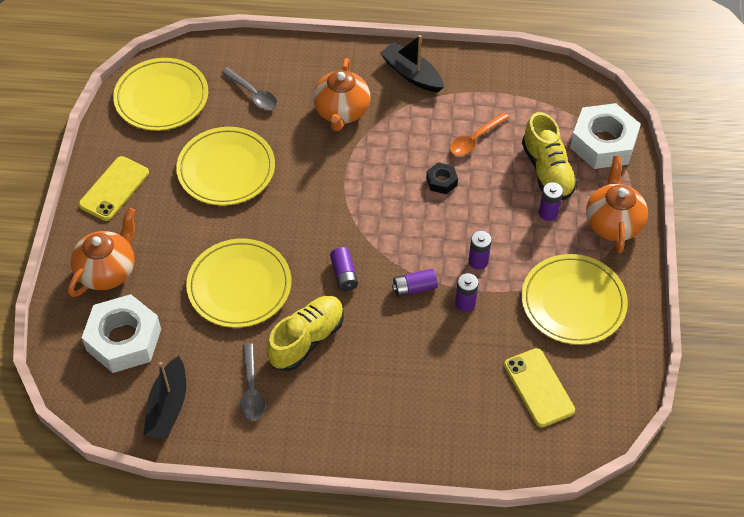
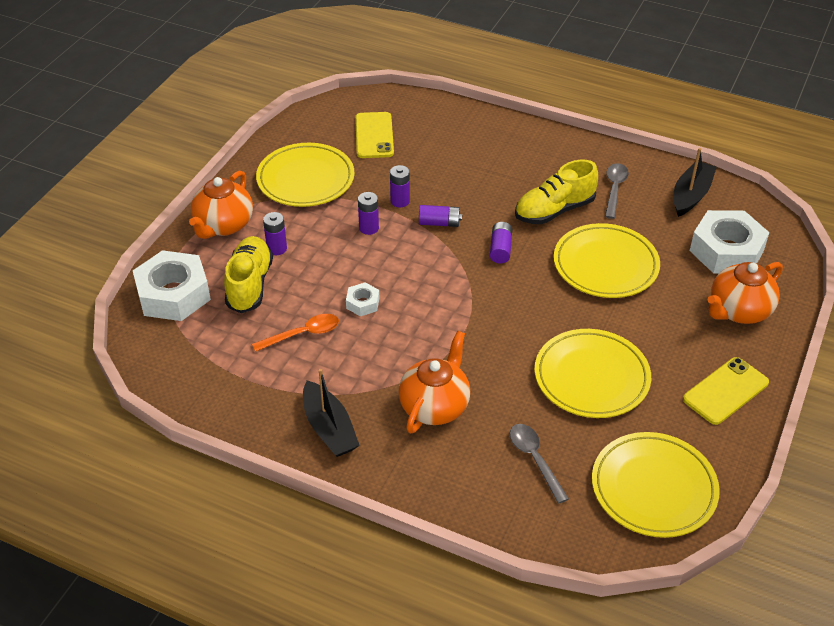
camera: 160 degrees left, 10 degrees down
(441, 181) = (362, 303): black nut -> white nut

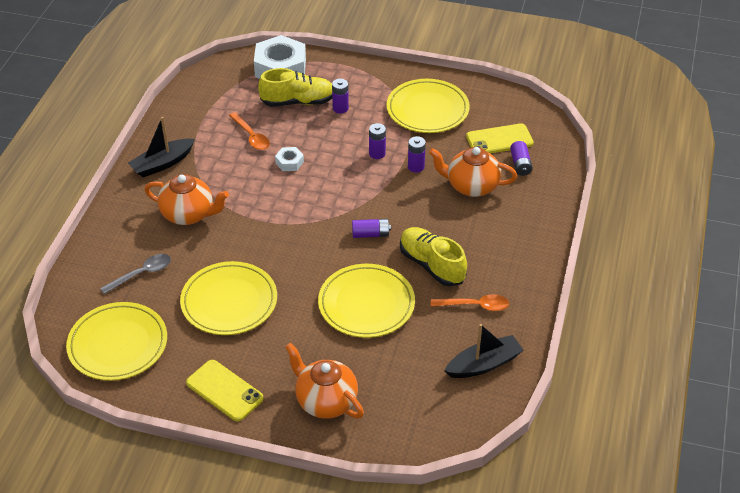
camera: 80 degrees right, 0 degrees up
(223, 225) = (359, 77): orange teapot -> orange teapot (471, 186)
(439, 223) = (394, 193): purple battery -> purple battery (520, 164)
(614, 189) = (475, 306): grey spoon -> orange spoon
(691, 195) = (484, 364): black boat -> black boat turned 45 degrees counterclockwise
(726, 251) = (407, 392): white nut -> none

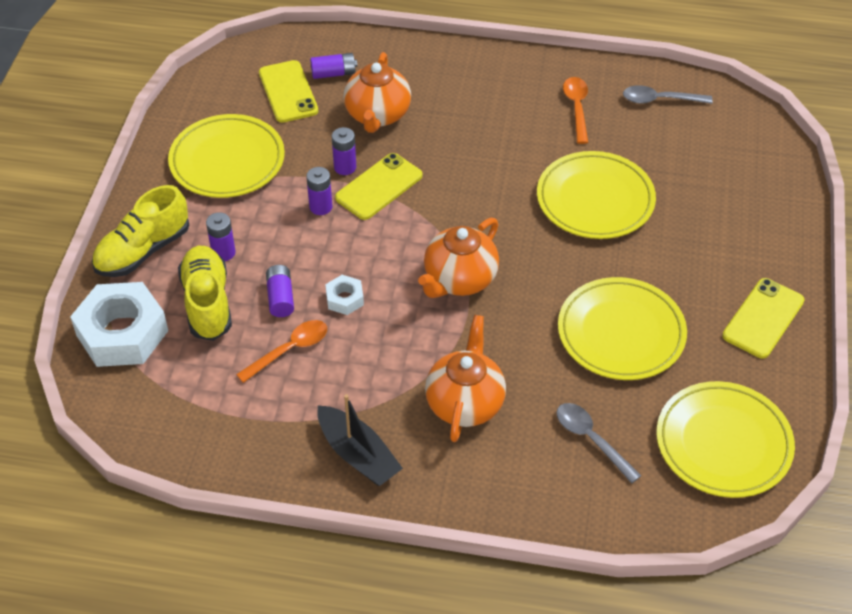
camera: 95 degrees left, 5 degrees up
(325, 401) = (749, 225): orange teapot -> orange teapot (459, 280)
(370, 234) = (476, 203): purple battery -> purple battery (280, 298)
(394, 183) = (379, 187): none -> yellow phone
(432, 265) = (520, 145): yellow shoe -> yellow shoe (143, 251)
(484, 364) = (660, 100): black boat -> grey spoon

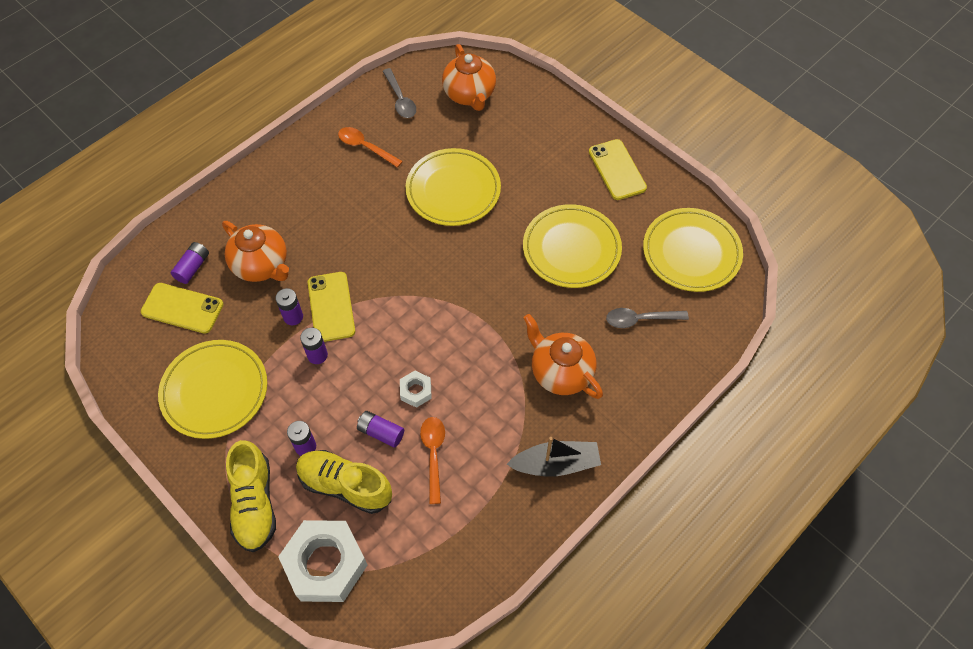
camera: 55 degrees left, 10 degrees up
(459, 280) = (456, 310): orange teapot -> orange teapot (469, 95)
(660, 100) = (400, 99): grey spoon -> grey spoon turned 60 degrees counterclockwise

